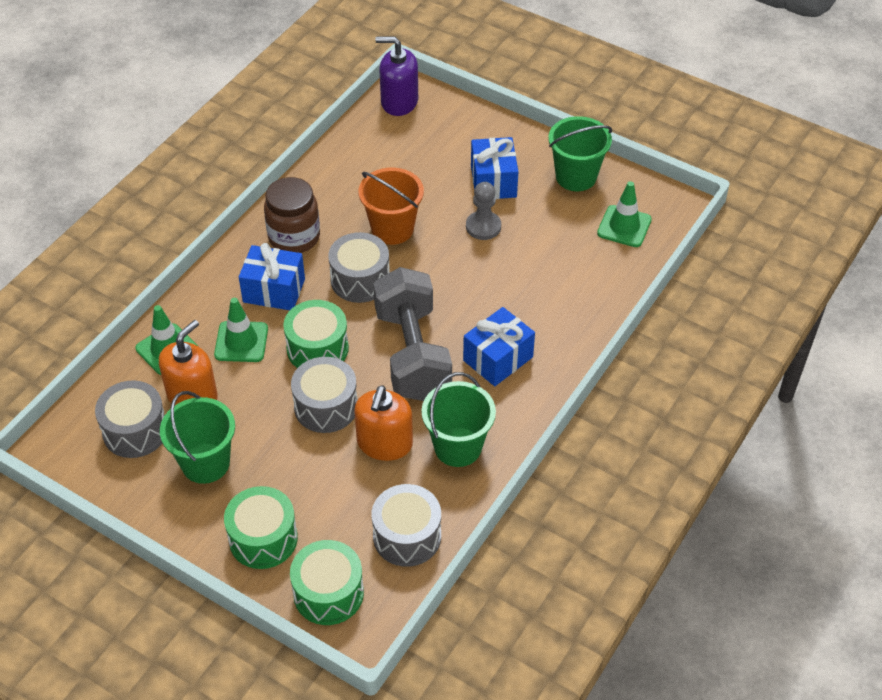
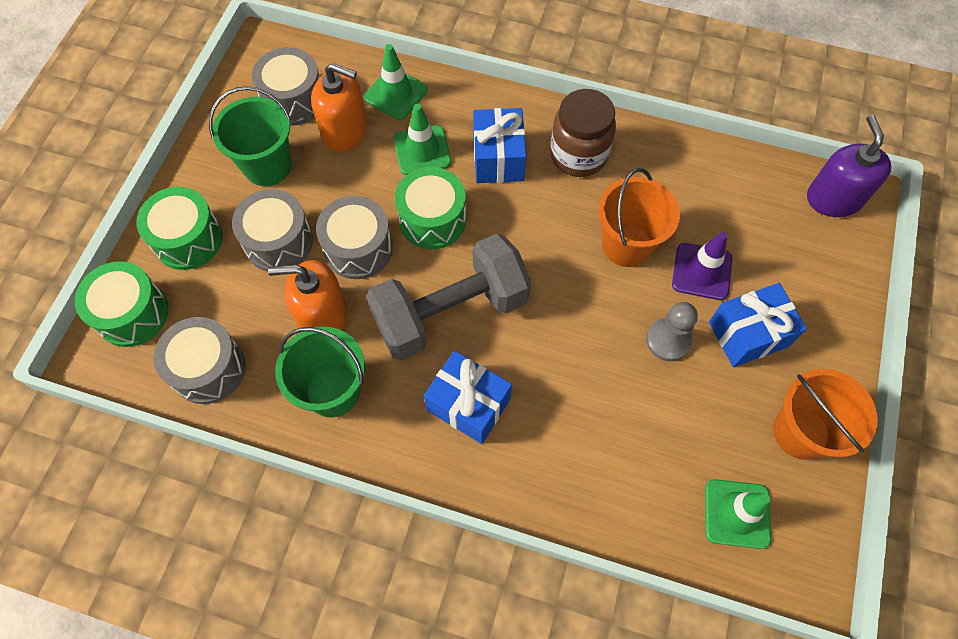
camera: 75 degrees right, 15 degrees up
(360, 280) = (540, 233): grey drum -> grey drum (278, 242)
(432, 192) = (701, 271): none -> purple traffic cone
(576, 177) = (801, 432): green bucket -> orange bucket

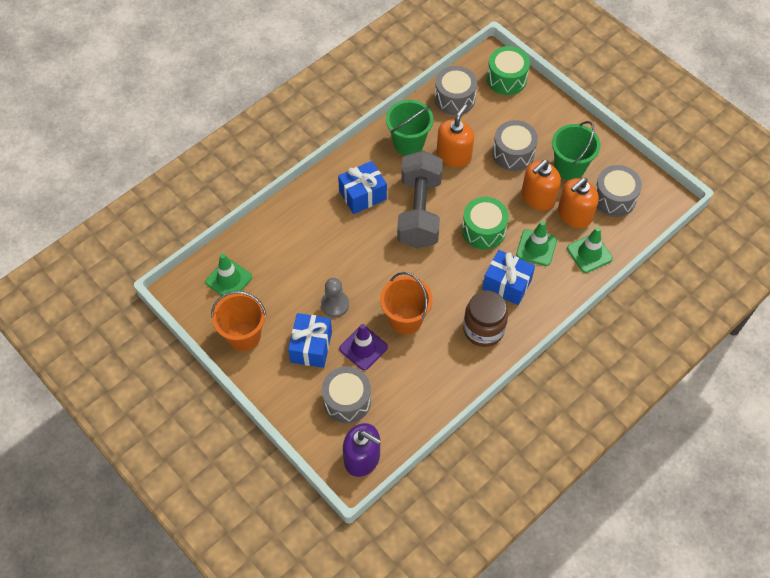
camera: 120 degrees right, 5 degrees down
(188, 239) = (539, 115): green drum -> none
(340, 181) = (538, 197): none -> orange soap dispenser
(358, 248) = (486, 187): grey drum -> grey drum (347, 400)

